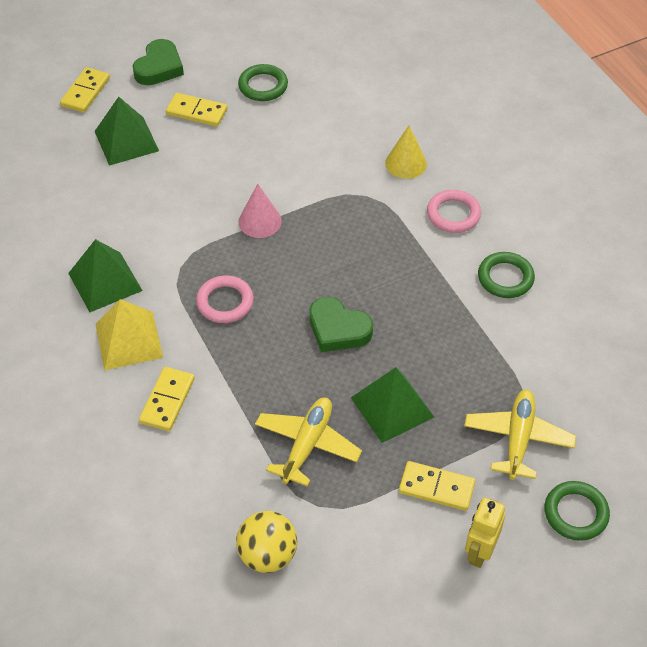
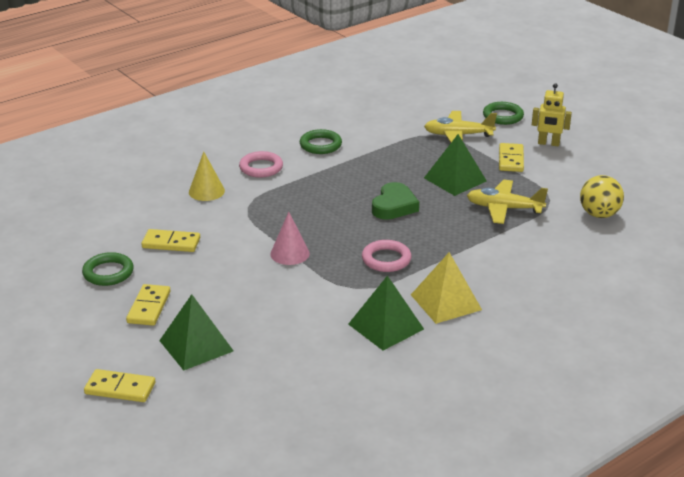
camera: 100 degrees left, 20 degrees down
(159, 67) = (78, 342): green heart -> none
(167, 401) = (496, 273): yellow domino -> yellow domino (171, 243)

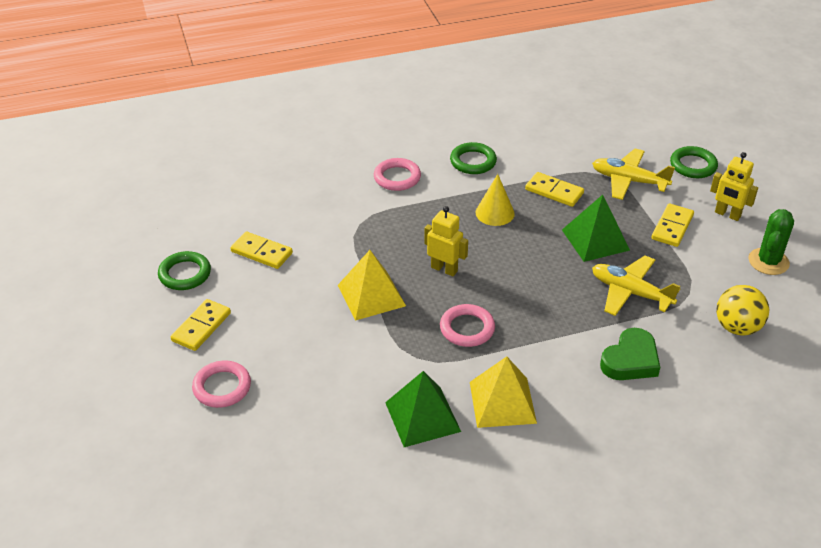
camera: 20 degrees right, 10 degrees up
(120, 388) = (126, 419): yellow domino -> yellow domino (554, 191)
(196, 345) = (222, 387): green pyramid -> pink ring
(206, 191) = (328, 195): yellow cone -> yellow cone (495, 213)
(290, 253) = (371, 295): pink cone -> yellow pyramid
(342, 223) = (444, 269): none -> yellow robot
(394, 206) = (510, 260): green heart -> green heart (630, 360)
(597, 168) = (768, 261): none -> green cactus

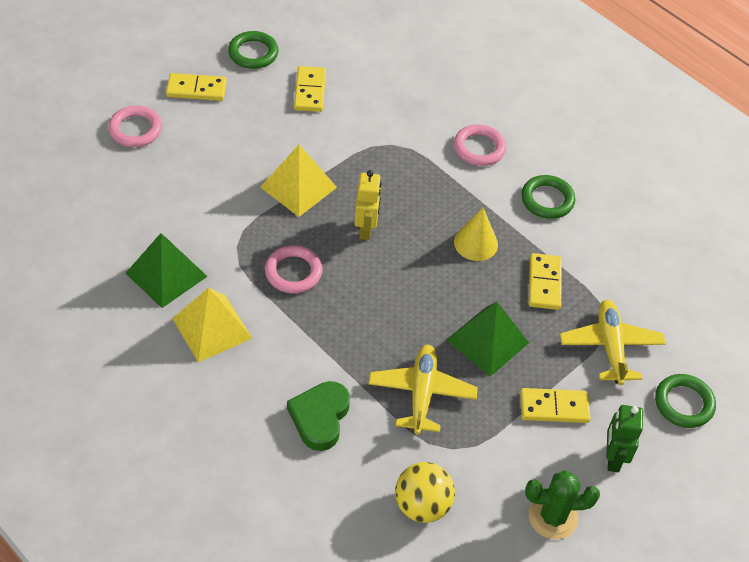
camera: 60 degrees right, 10 degrees up
(630, 360) = (320, 418): green heart -> green heart turned 90 degrees clockwise
(727, 214) = (613, 458): yellow robot -> green robot

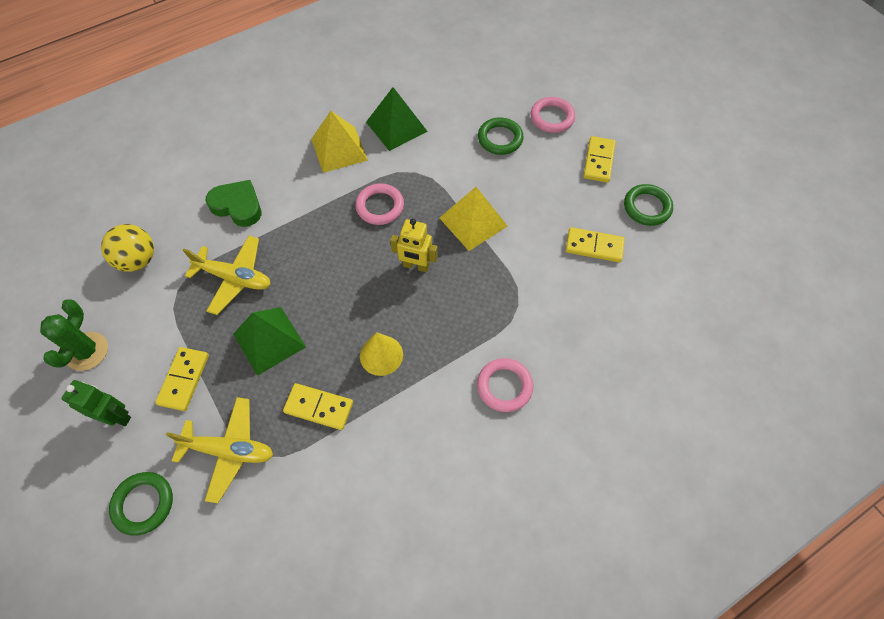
camera: 105 degrees right, 10 degrees up
(547, 200) = (424, 439): green ring -> green ring (500, 139)

